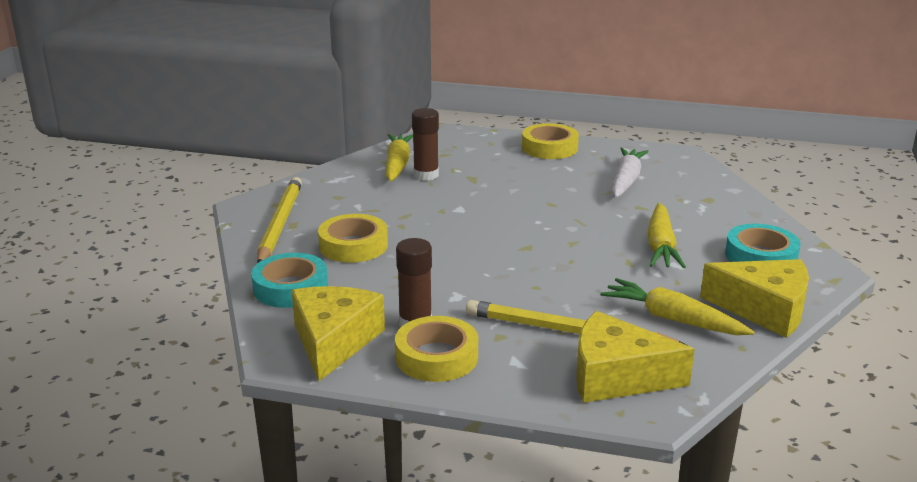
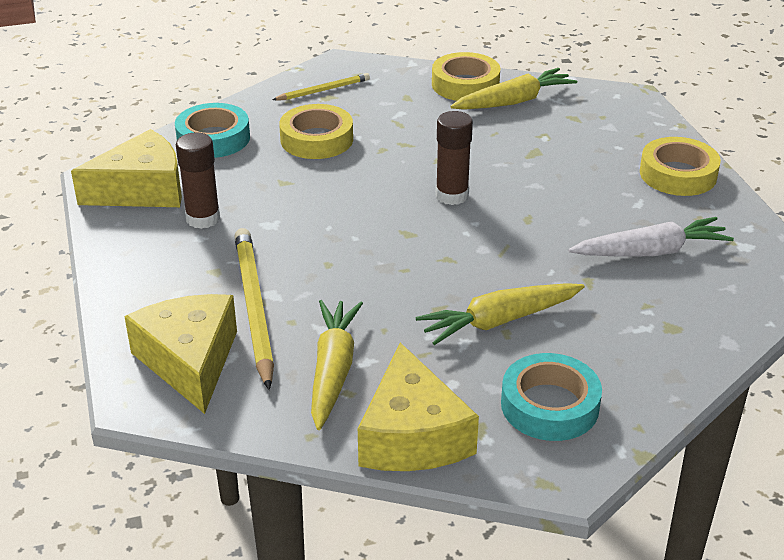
camera: 60 degrees right, 10 degrees up
(279, 223) = (323, 90): yellow pencil -> yellow pencil, size x0.55
(426, 175) = (509, 124): brown glue stick -> brown glue stick (452, 195)
(436, 357) = (153, 248): yellow tape -> yellow tape (465, 84)

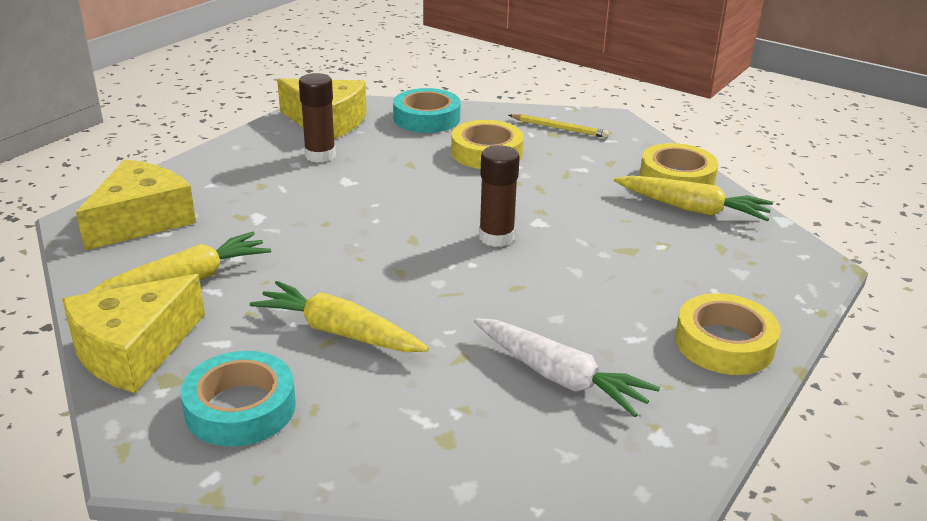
camera: 50 degrees right, 5 degrees down
(253, 308) = (231, 217): yellow pencil -> none

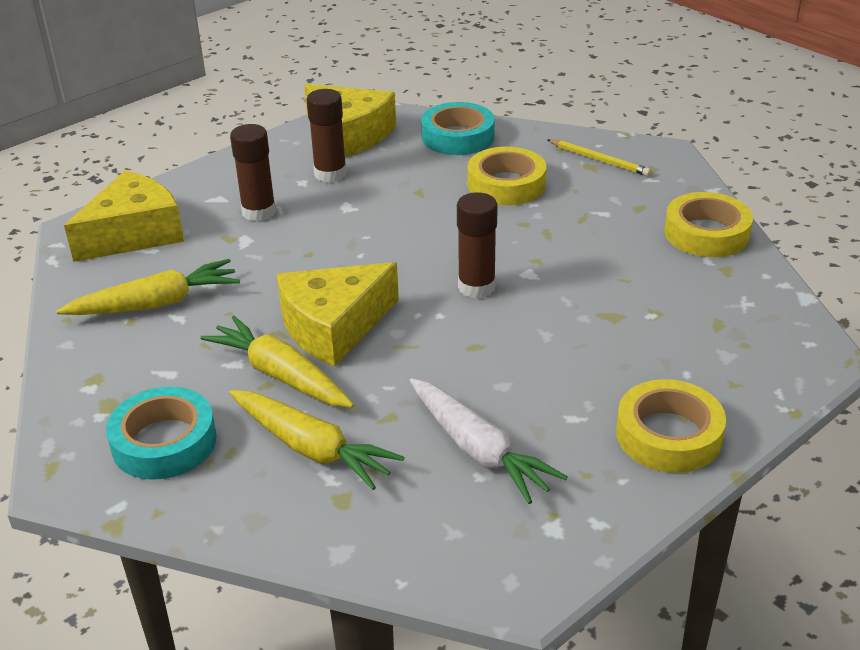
camera: 15 degrees right, 5 degrees up
(133, 350) = (87, 371): yellow cheese -> yellow cheese (333, 327)
(262, 192) = (259, 212): none -> brown glue stick
(692, 209) = (706, 273): yellow carrot -> yellow carrot (311, 448)

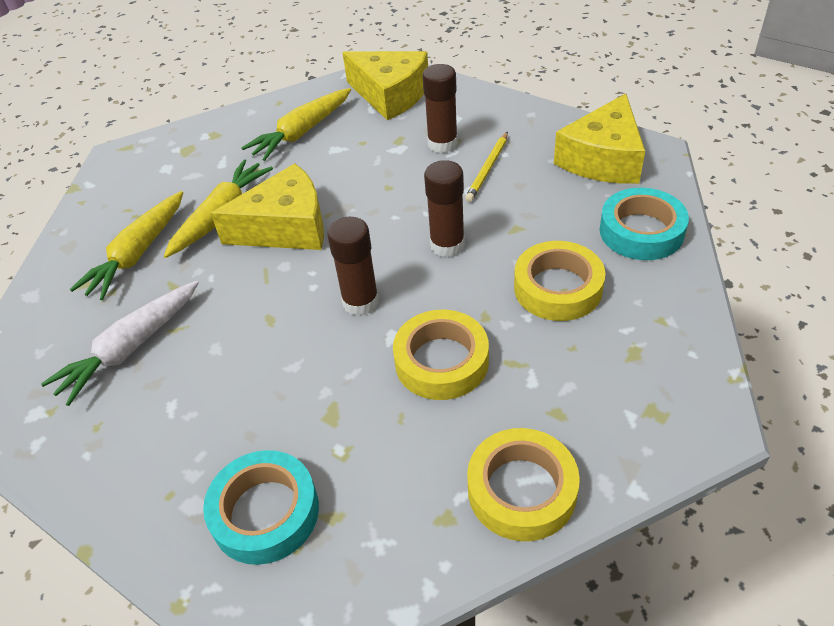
camera: 80 degrees right, 10 degrees up
(155, 304) = (302, 132): yellow carrot -> yellow carrot turned 75 degrees clockwise
(164, 442) = (148, 184): turquoise tape -> turquoise tape (265, 512)
(330, 174) = (523, 165): brown glue stick -> brown glue stick (447, 245)
(333, 327) = (286, 227): yellow cheese -> yellow cheese turned 120 degrees clockwise
(599, 160) = (654, 359): yellow pencil -> yellow pencil (488, 169)
(668, 435) = (144, 485): yellow tape -> yellow tape (441, 361)

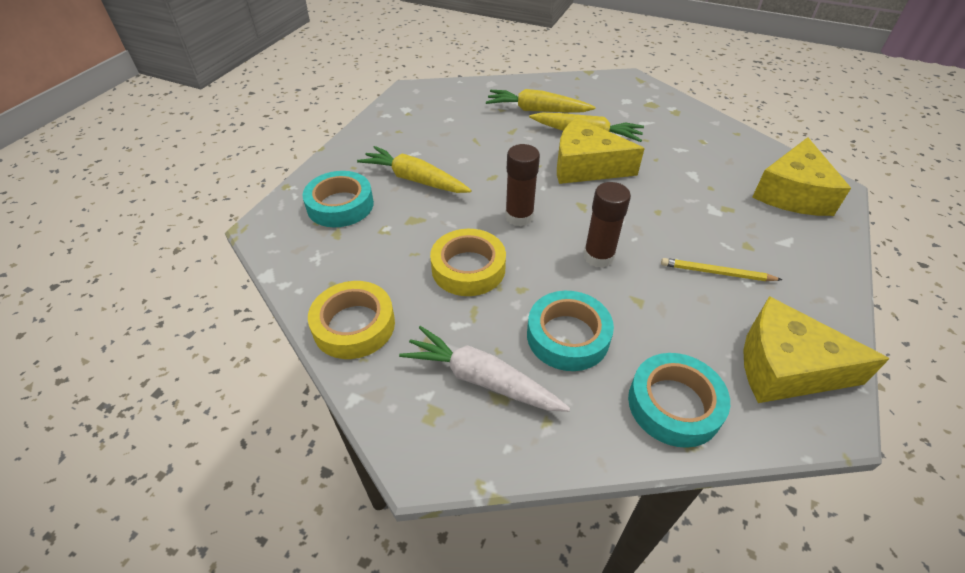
camera: 75 degrees right, 0 degrees up
(131, 348) = (456, 128): white carrot -> white carrot (481, 379)
(286, 227) = (586, 166): yellow cheese -> yellow cheese turned 135 degrees clockwise
(302, 132) = (704, 153): yellow carrot -> yellow carrot (415, 180)
(442, 143) = (738, 237): brown glue stick -> none
(557, 288) = (568, 336): yellow tape -> turquoise tape

